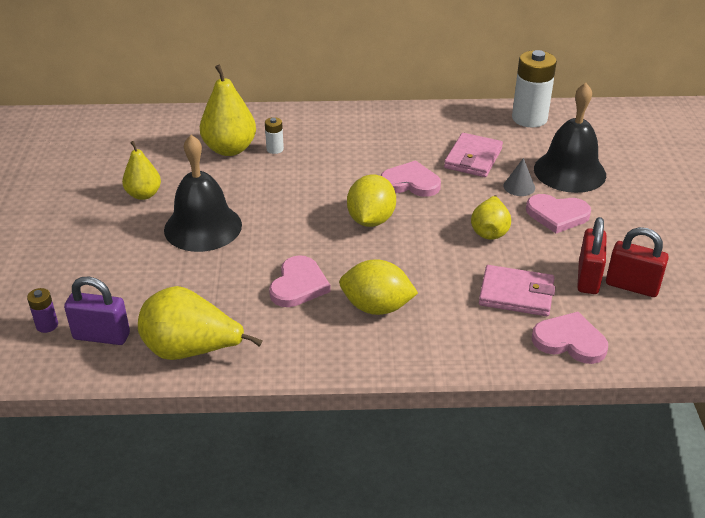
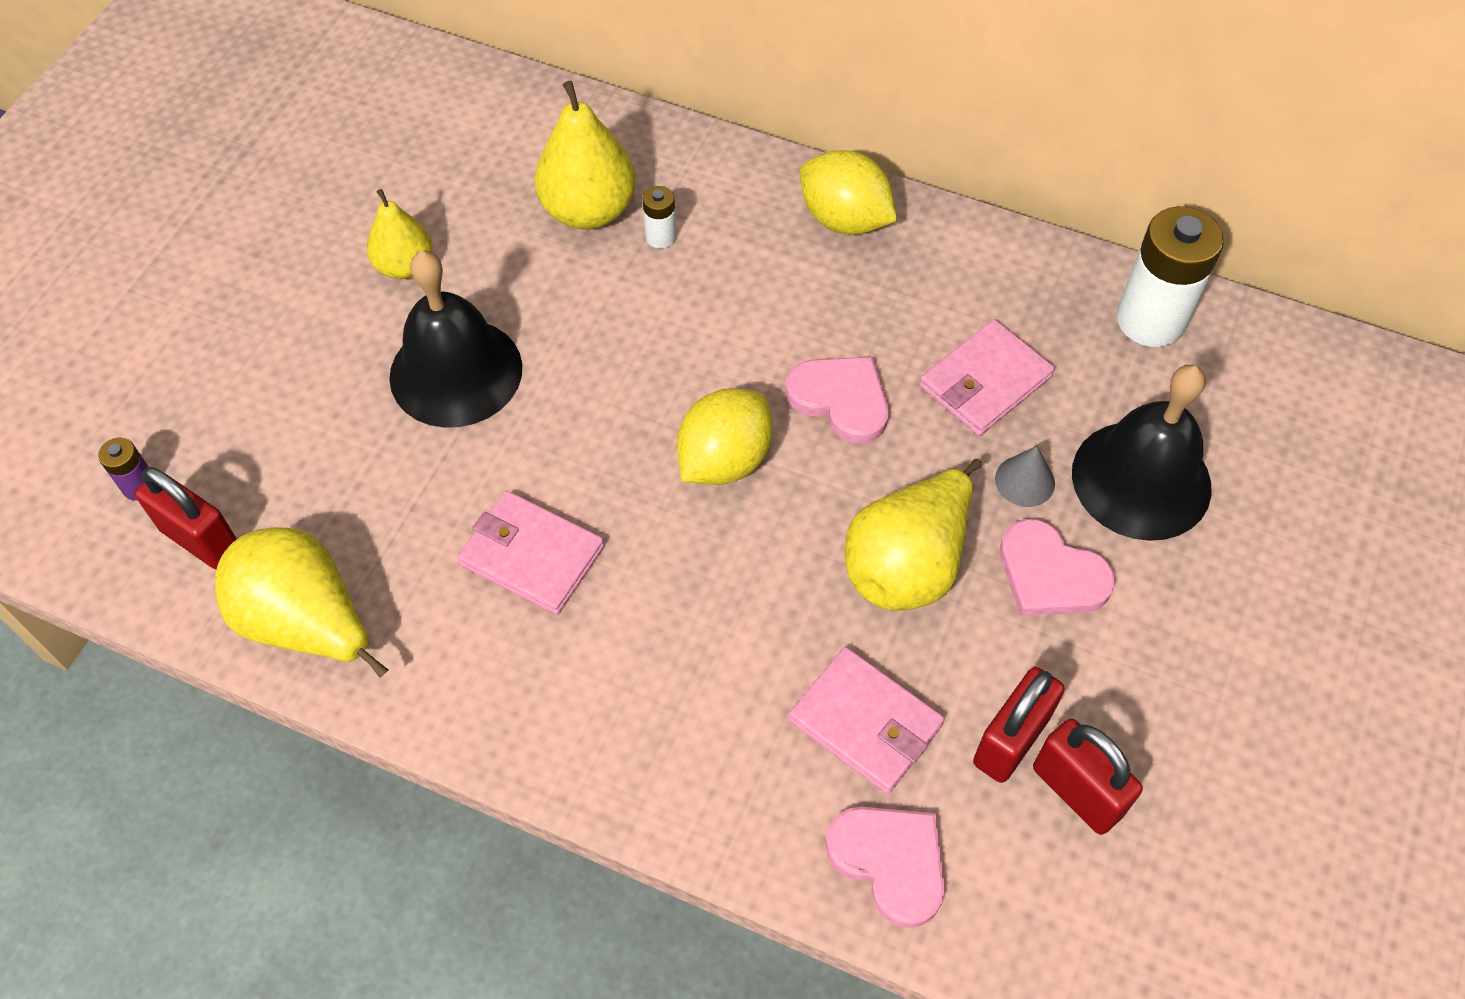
camera: 25 degrees right, 20 degrees up
(101, 336) = (201, 539): purple padlock -> red padlock
(298, 285) = (532, 556): pink heart -> pink wallet
(376, 307) = (624, 654): yellow lemon -> yellow lemon (844, 219)
(490, 231) = (908, 565): yellow pear -> yellow pear, size x1.59

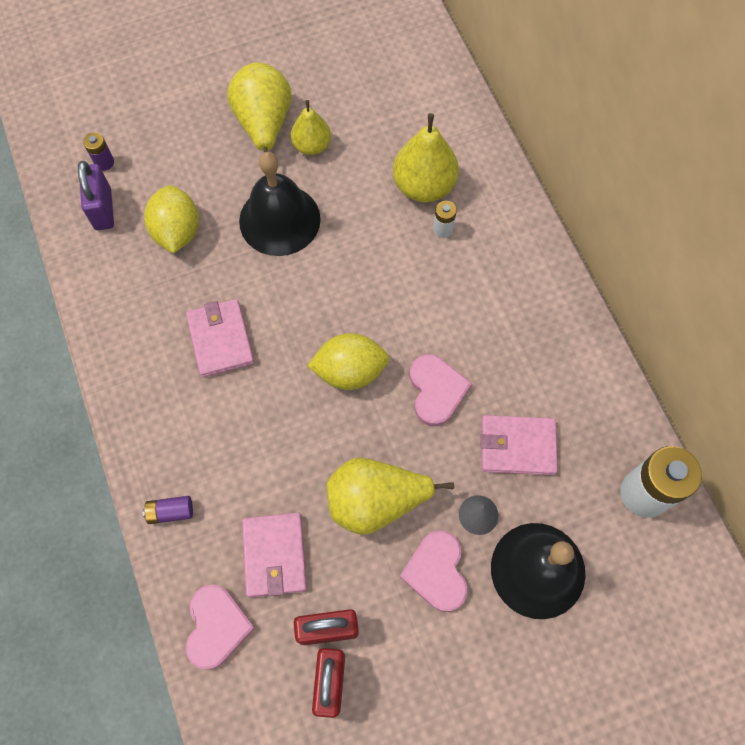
camera: 45 degrees right, 10 degrees up
(201, 539) = (103, 209): red padlock -> purple padlock
(307, 623) = (105, 286): yellow pear -> yellow pear (264, 124)
(690, 794) = (170, 512): none -> purple battery
(844, 219) = (544, 297): yellow lemon -> yellow lemon (177, 231)

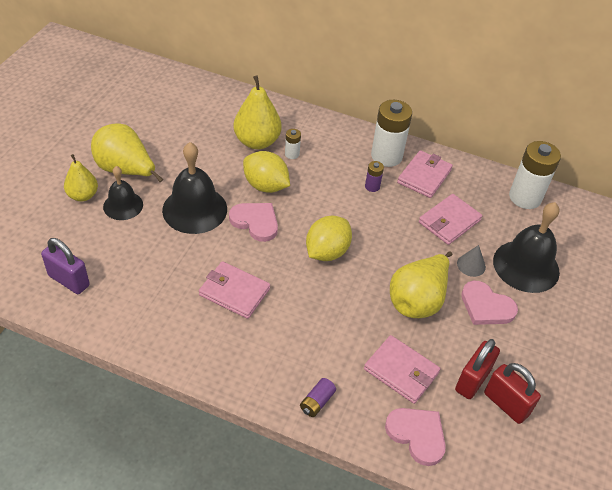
camera: 50 degrees left, 20 degrees down
(104, 162) = (38, 255): purple battery -> purple battery (372, 186)
(177, 231) = (136, 258): yellow lemon -> yellow lemon (266, 186)
(222, 164) = (123, 205): none -> black bell
(312, 146) = (169, 162): yellow pear -> yellow pear (83, 195)
(436, 390) = (381, 227): pink heart -> pink heart (255, 222)
(543, 312) = (386, 156): none -> white battery
(556, 370) = (424, 176): none -> pink wallet

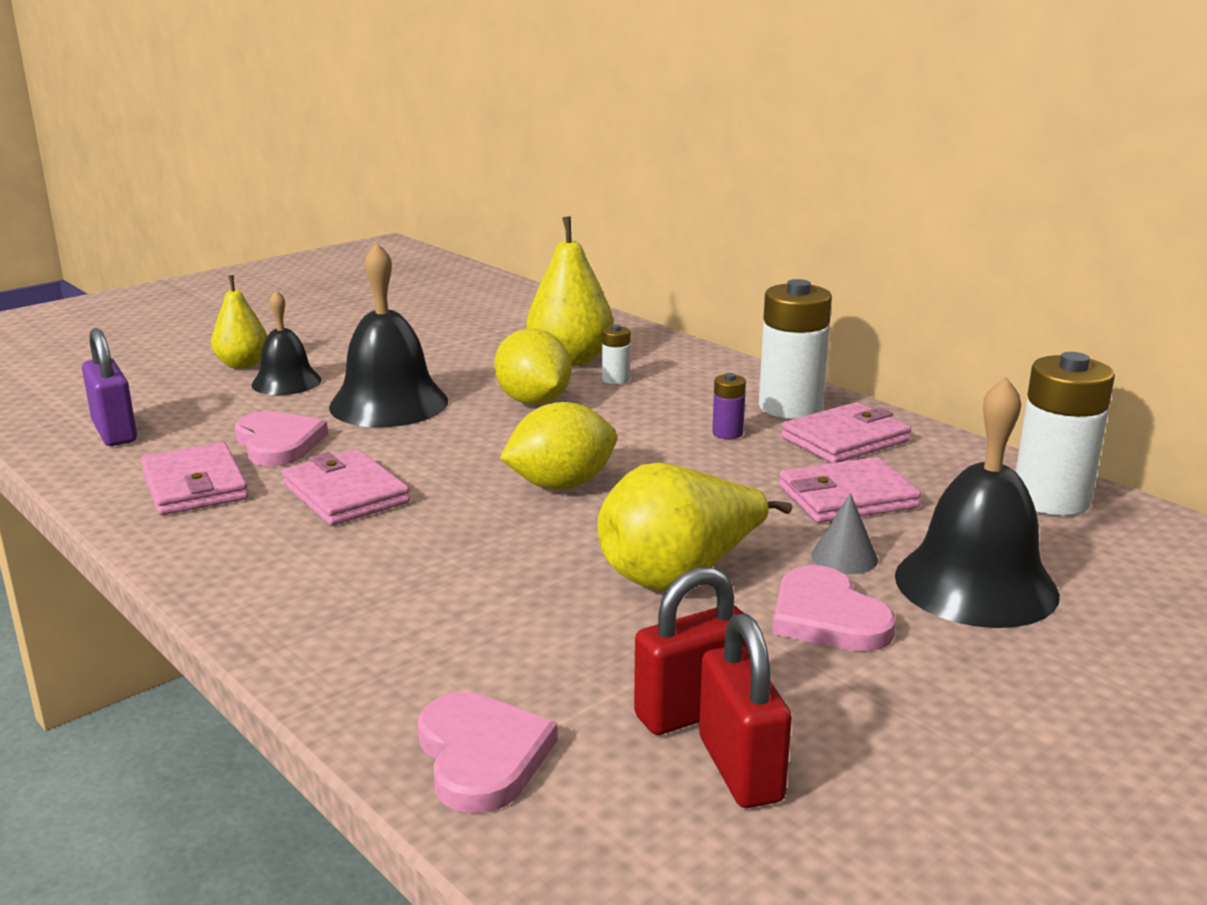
camera: 30 degrees right, 25 degrees down
(125, 170) = (333, 354): yellow pear -> none
(255, 222) = (472, 432): pink heart -> pink heart (278, 443)
(317, 402) = (331, 653): purple battery -> none
(401, 371) = (546, 657): pink wallet -> pink wallet (195, 485)

